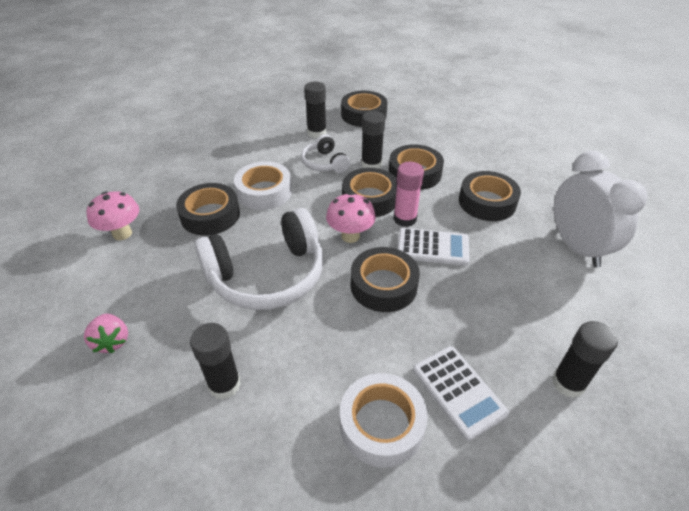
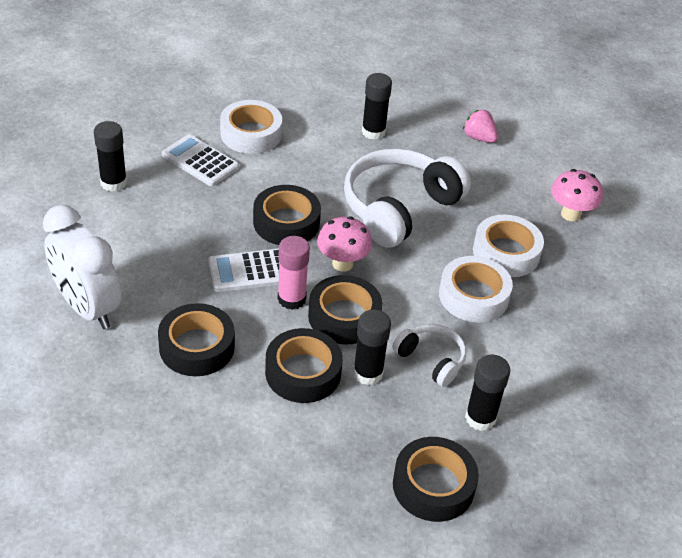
camera: 155 degrees right, 0 degrees up
(210, 215) = (506, 253): black tape -> white tape

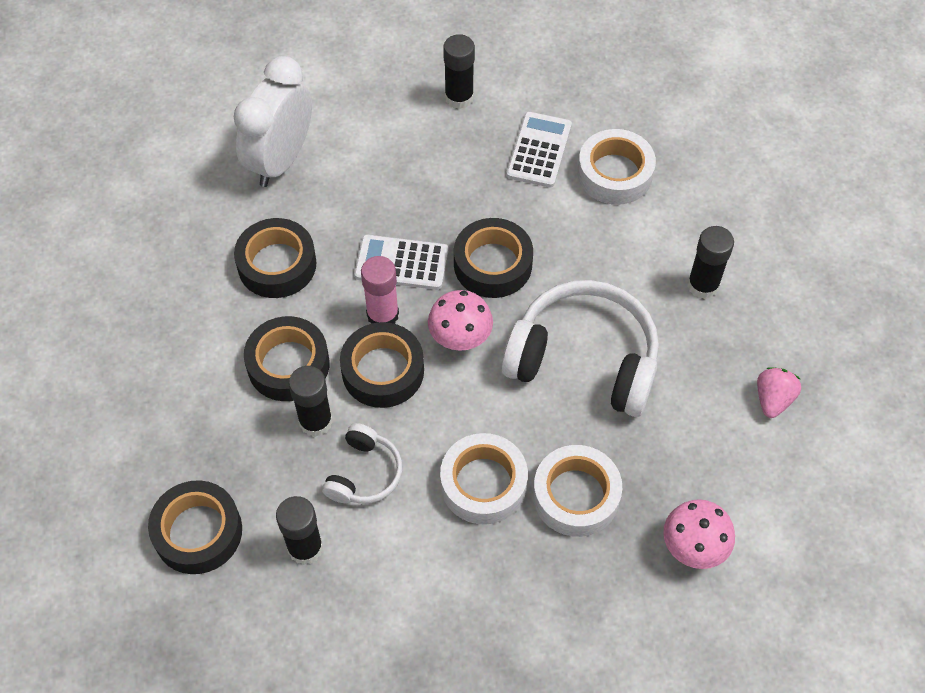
camera: 70 degrees right, 15 degrees up
(249, 271) = (401, 263): white calculator -> white calculator turned 45 degrees counterclockwise

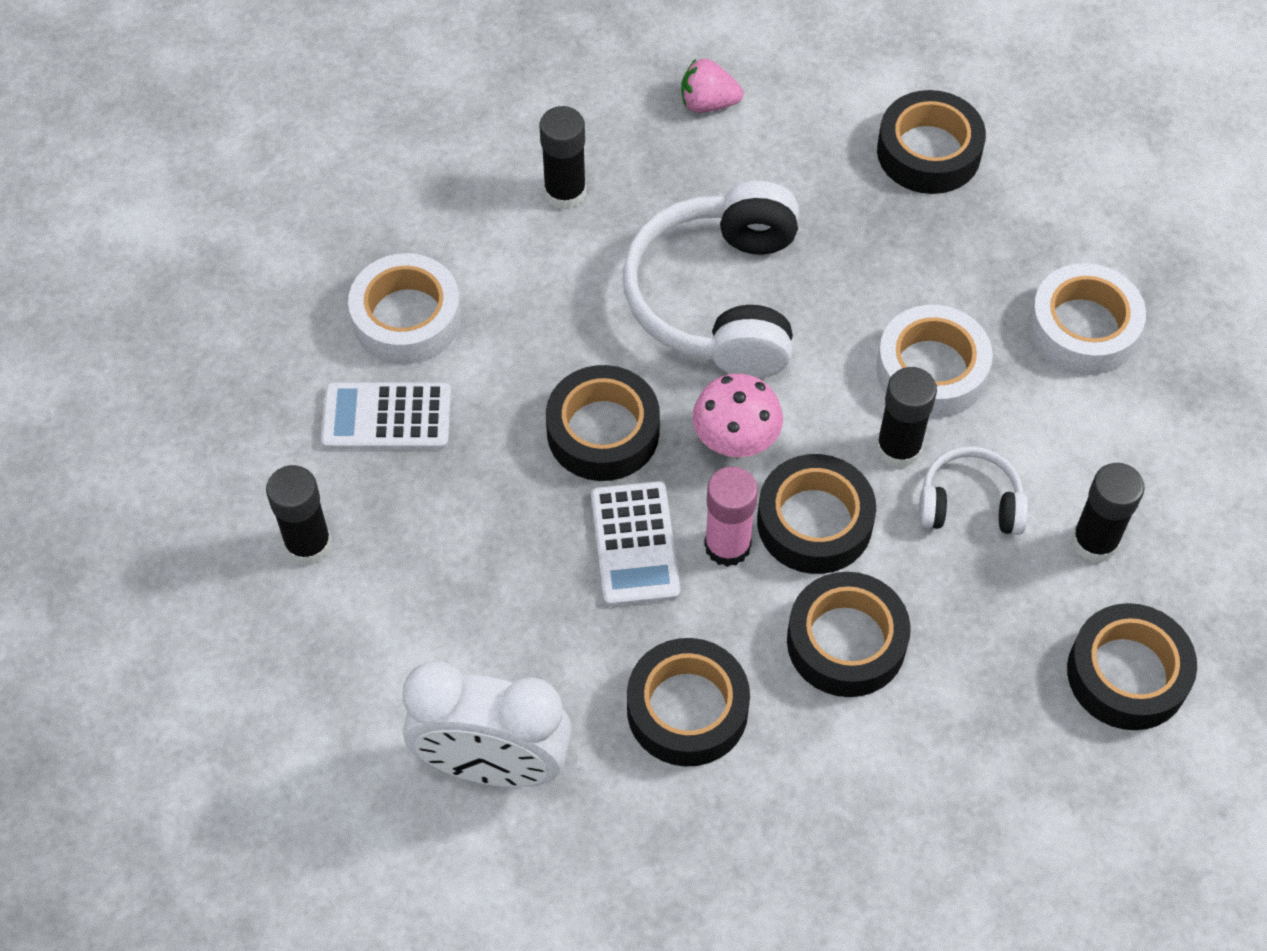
camera: 105 degrees left, 0 degrees up
(315, 421) = (919, 581): black glue stick -> black glue stick (898, 448)
(576, 495) = (909, 273): white tape -> white tape (1083, 328)
(693, 548) = (928, 152): pink mushroom -> black tape

